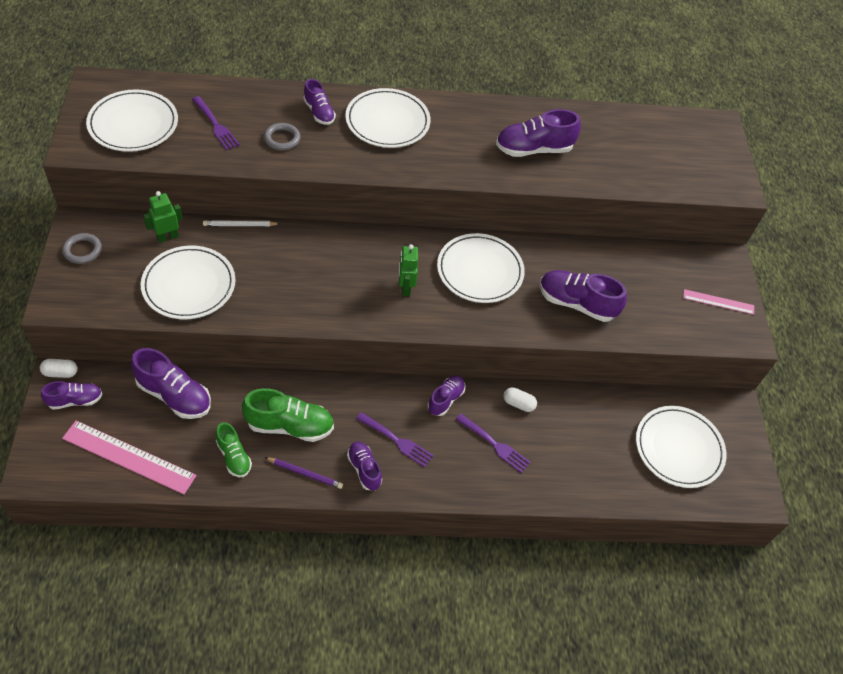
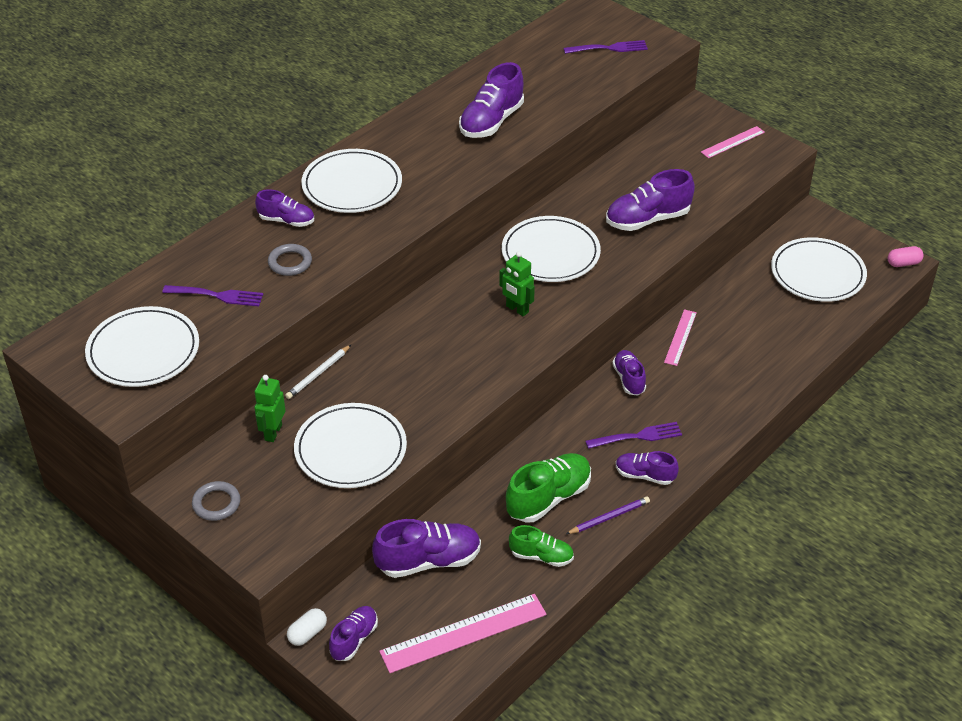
camera: 40 degrees left, 10 degrees down
(494, 444) = (704, 378): purple fork -> purple fork (608, 48)
(518, 404) = (680, 337): white capsule -> pink ruler
(756, 500) = (903, 263): none -> pink capsule

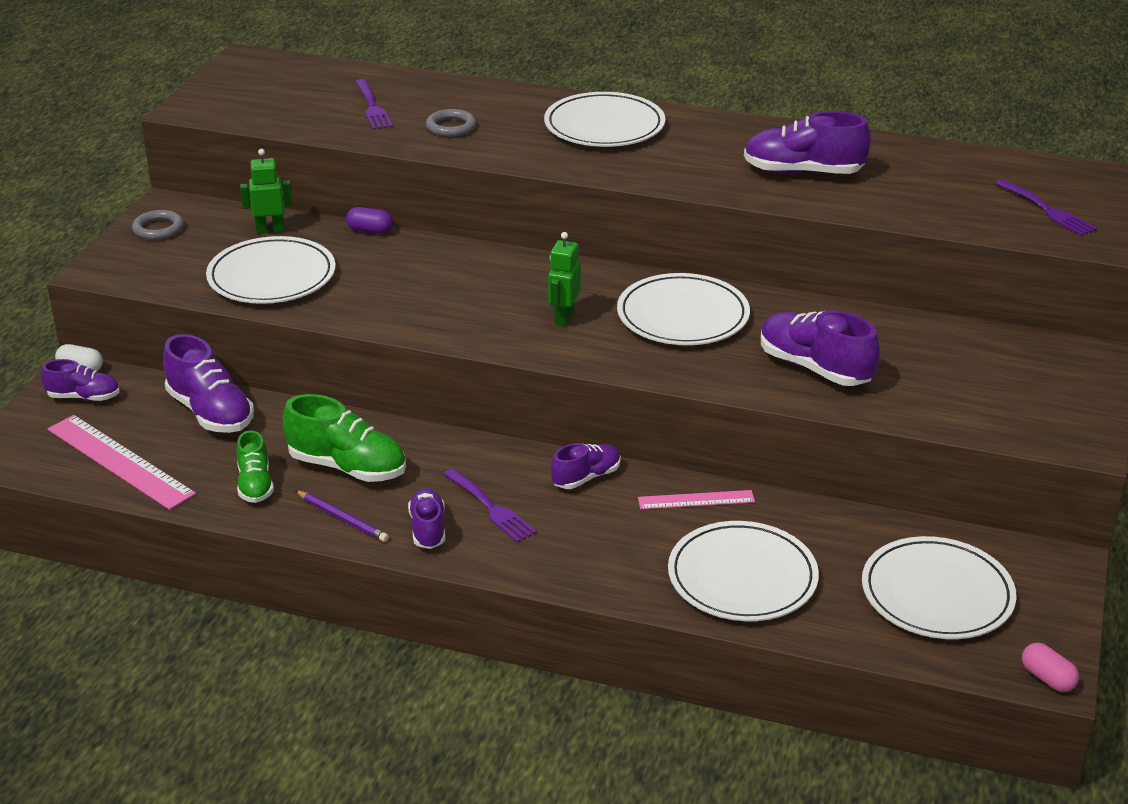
camera: 65 degrees right, 10 degrees down
(143, 351) = (270, 96): white plate -> white plate (742, 577)
(286, 220) = (515, 109): purple shoe -> none
(318, 374) = (370, 230): white pencil -> purple capsule
(732, 142) = (1053, 398): pink ruler -> none

